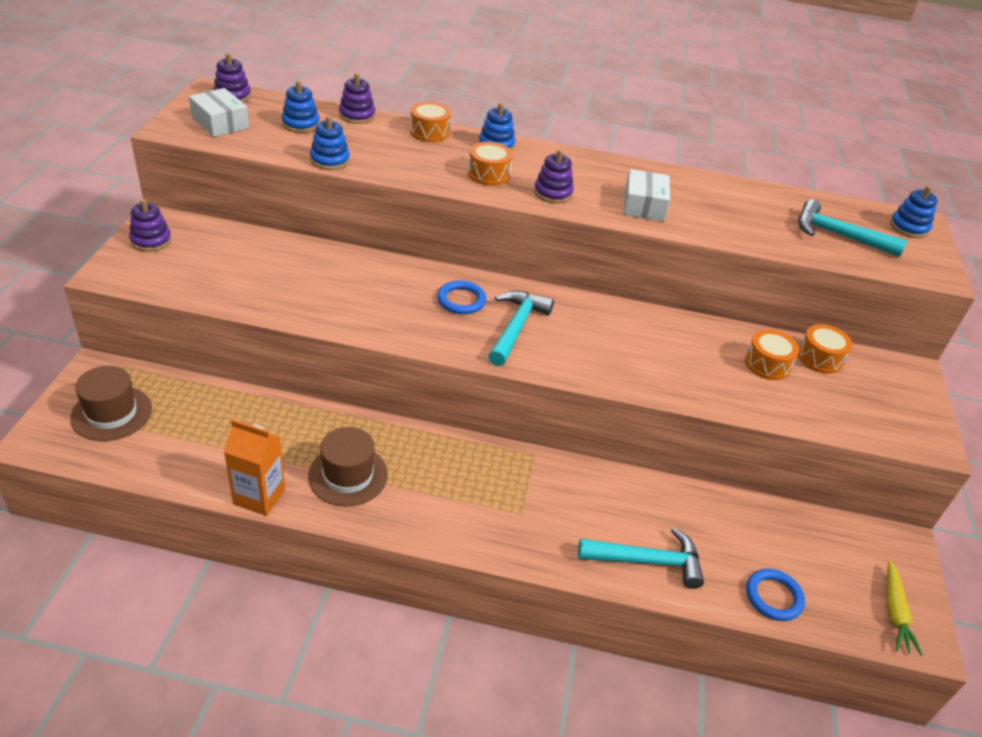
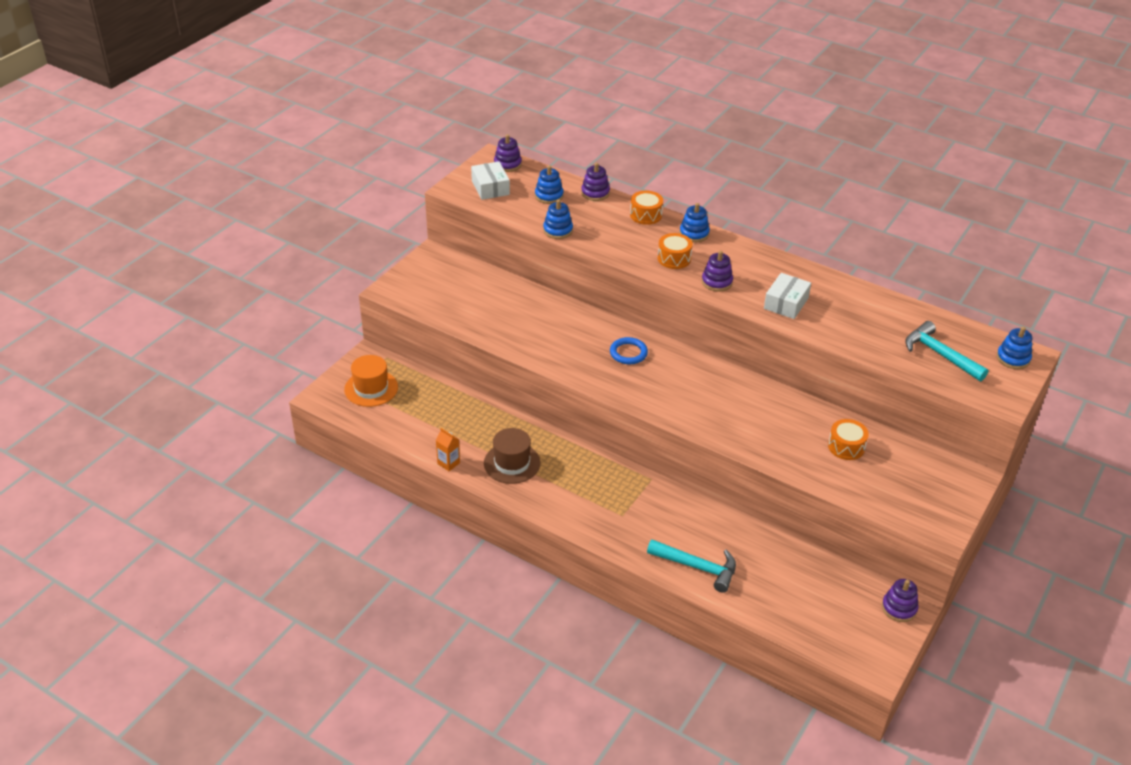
camera: 25 degrees right, 0 degrees up
(111, 413) = (371, 388): brown hat -> orange hat
(151, 241) = (424, 270): purple stacking toy -> purple stacking toy (899, 608)
(259, 496) = (448, 463): orange carton -> orange carton, size x0.62
(516, 327) = (660, 381): turquoise hammer -> none
(773, 597) = (779, 613): blue ring -> none
(820, 358) = (895, 451): orange drum -> none
(894, 612) = (868, 646): yellow carrot -> none

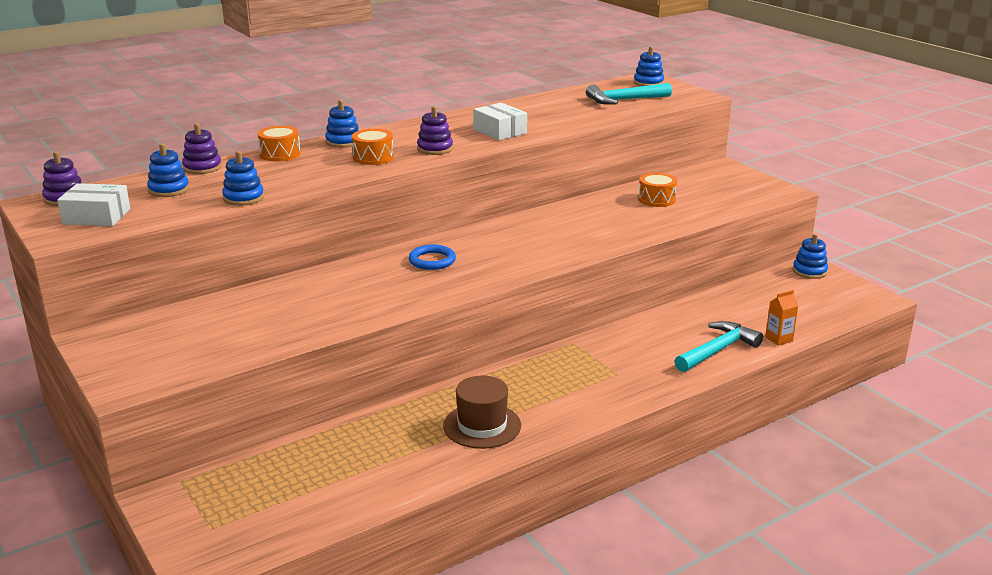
camera: 65 degrees left, 15 degrees down
(371, 388) = (232, 511): orange hat -> none
(448, 463) = (445, 475): orange carton -> orange carton (779, 339)
(899, 608) = (809, 271): purple stacking toy -> blue stacking toy

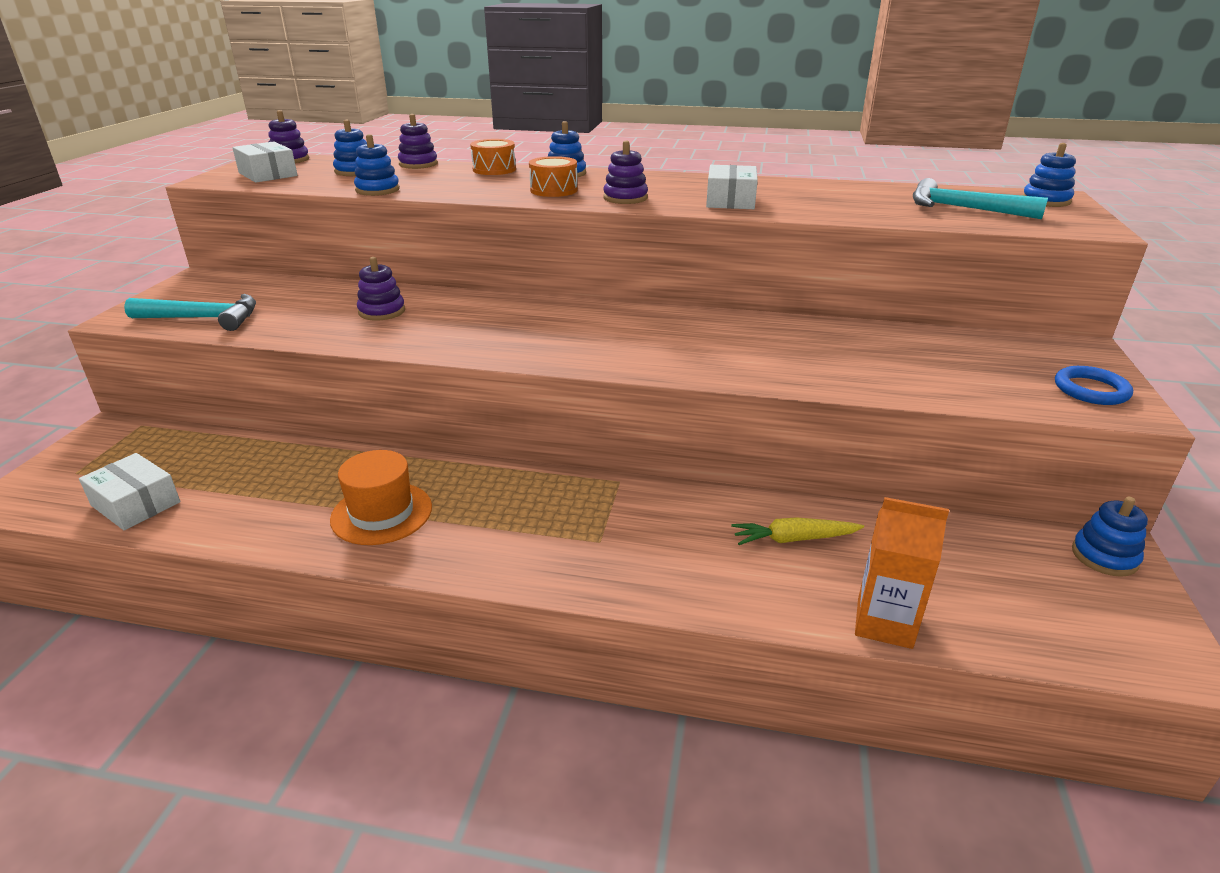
camera: 45 degrees right, 5 degrees up
(311, 512) = (136, 504): none -> white box
(324, 296) = (382, 311): none -> purple stacking toy
(432, 260) = (526, 318): blue ring -> blue ring (1091, 390)
(482, 425) = (381, 513): brown hat -> orange hat
(656, 199) = (898, 351): orange drum -> none
(695, 326) = (794, 539): none -> yellow carrot
(717, 350) = (767, 586): turquoise hammer -> turquoise hammer (203, 318)
(779, 339) = (884, 623): orange carton -> orange carton, size x1.61

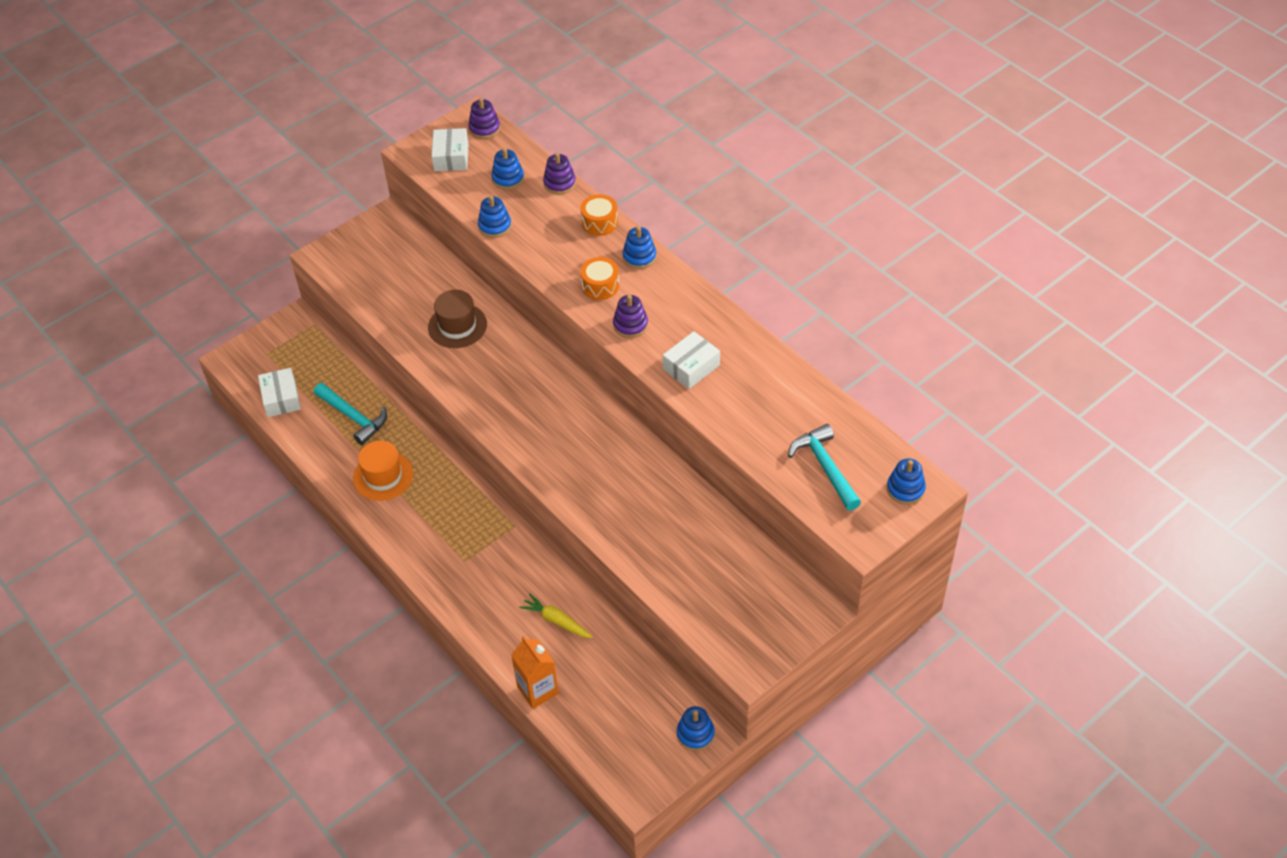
camera: 40 degrees right, 20 degrees up
(203, 318) = (360, 280): turquoise hammer -> turquoise hammer (353, 417)
(382, 311) = (457, 326): purple stacking toy -> brown hat
(1091, 390) = (756, 643): blue ring -> none

